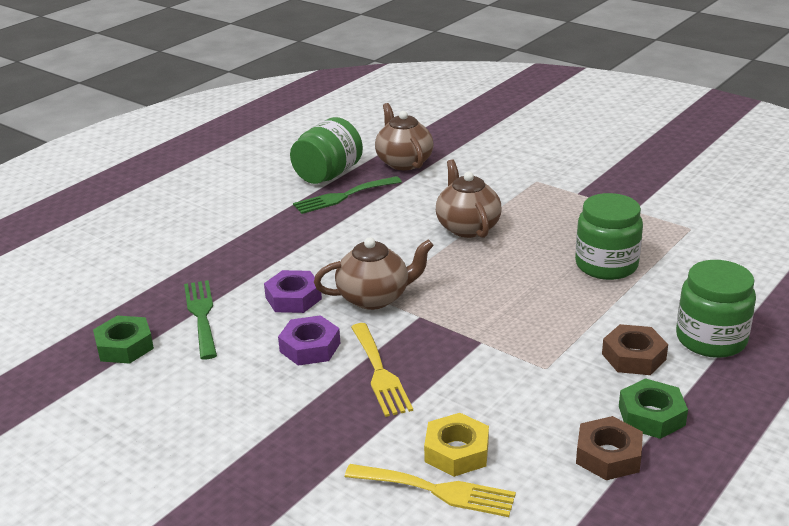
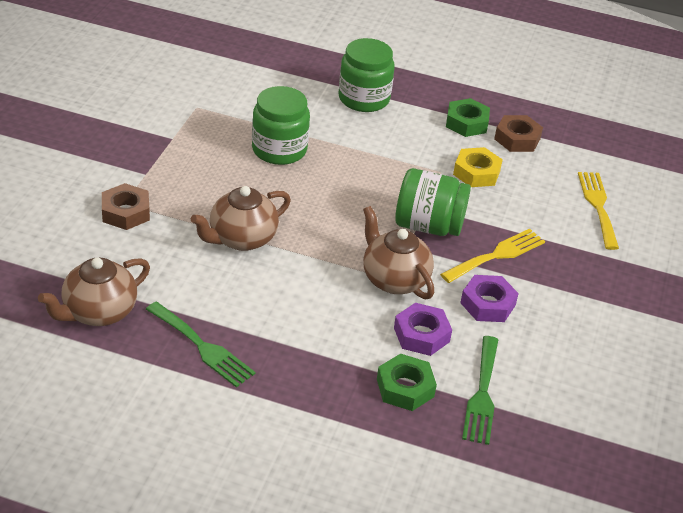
camera: 115 degrees left, 10 degrees up
(125, 346) = (559, 435): green nut -> green nut (405, 388)
(201, 315) = (482, 394): green fork -> green fork turned 45 degrees counterclockwise
(328, 175) = (149, 374): green jar -> green jar (428, 226)
(457, 452) = (557, 202): yellow nut -> yellow nut (476, 173)
(633, 357) = (404, 132): brown nut -> brown nut (126, 212)

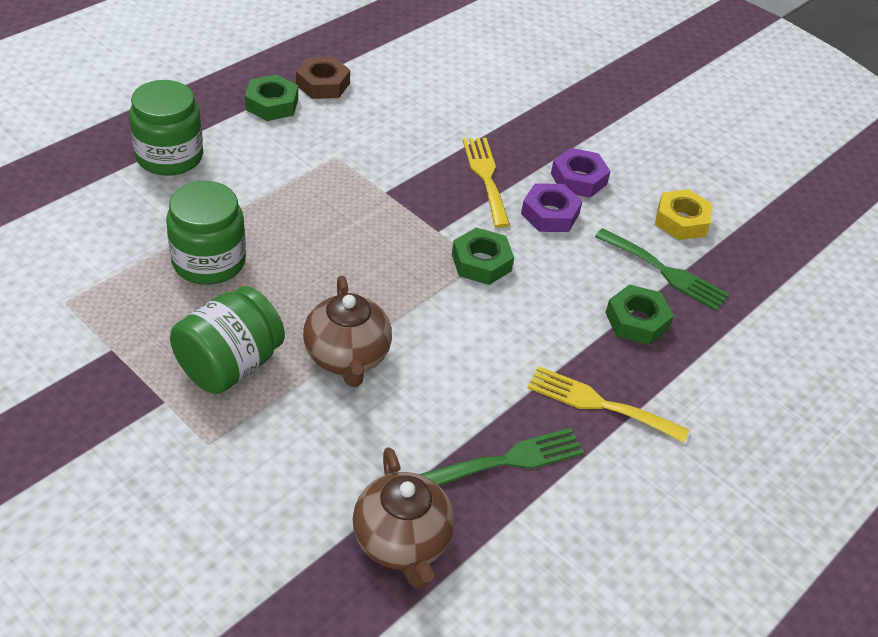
camera: 65 degrees left, 5 degrees up
(126, 212) = (228, 449): brown nut -> none
(394, 279) = (481, 262): brown teapot -> green nut
(421, 335) = (570, 277): purple nut -> purple nut (578, 179)
(428, 226) = (415, 203): green jar -> green jar (229, 365)
(476, 173) = (356, 134): yellow nut -> yellow nut (681, 221)
(598, 206) = (455, 84): yellow fork -> yellow fork (599, 404)

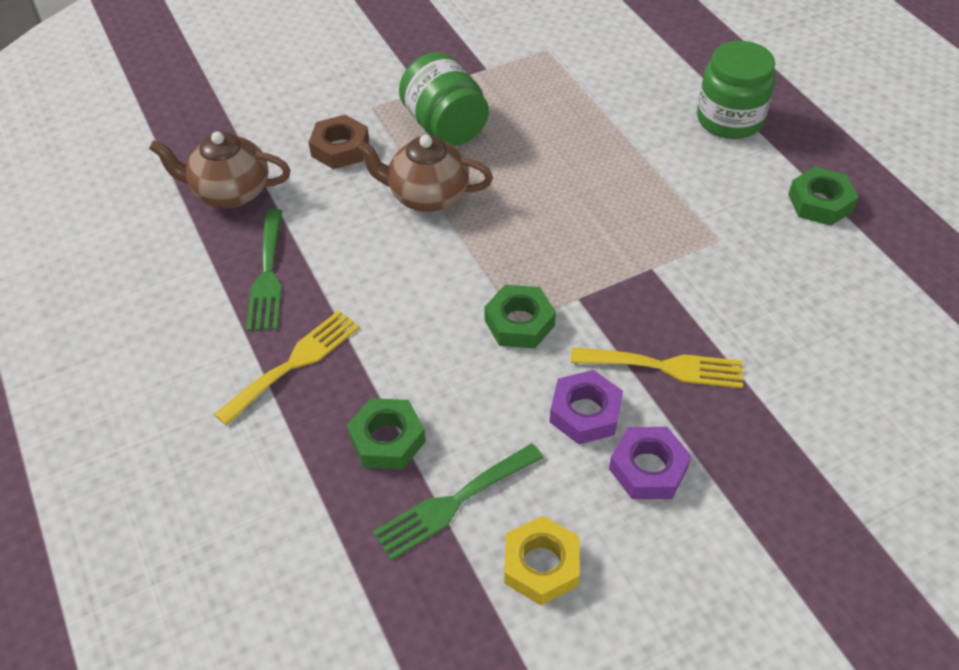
camera: 115 degrees right, 5 degrees up
(209, 261) = (572, 128): green jar -> none
(323, 84) = (863, 252): brown nut -> brown nut (340, 148)

